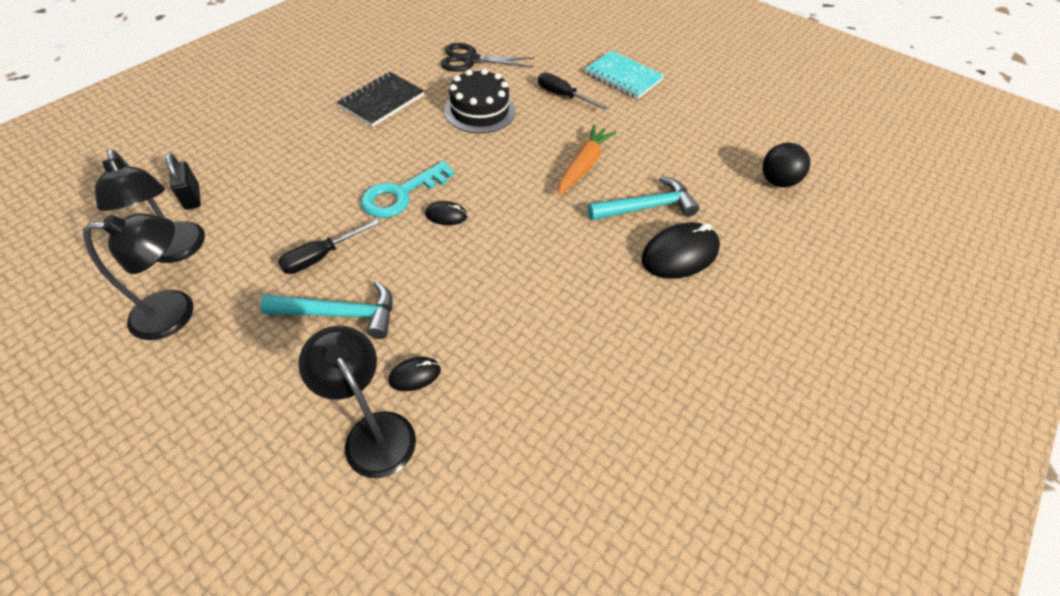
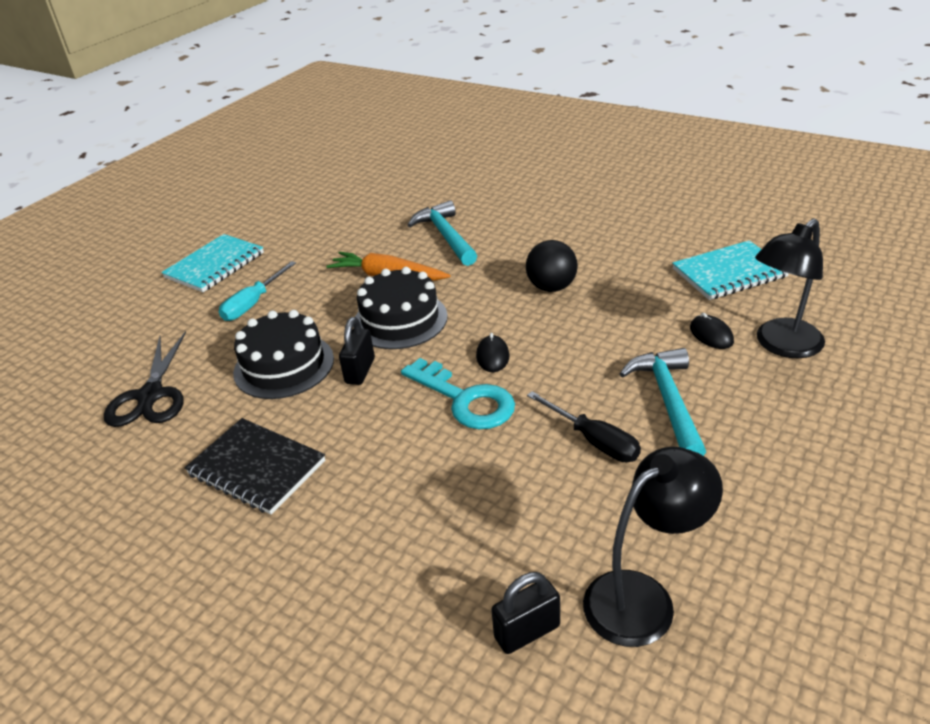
camera: 90 degrees left, 15 degrees down
(176, 312) = (741, 548): black lamp -> none
(458, 145) = (360, 371): none -> black padlock
(516, 168) = (400, 320): none -> black cake
(518, 432) = (729, 273): none -> turquoise notebook
(563, 96) = (253, 303): black screwdriver -> turquoise screwdriver
(679, 254) = (503, 217): black mouse -> none
(777, 181) = (395, 177): black ball -> black ball (551, 287)

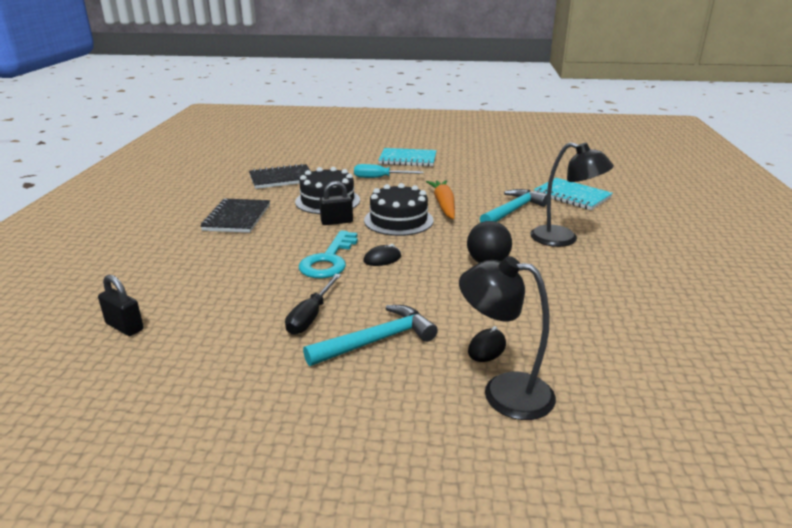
camera: 60 degrees right, 10 degrees down
(150, 396) = (281, 179): black scissors -> black notebook
(643, 597) = (158, 365): black lamp -> black lamp (563, 239)
(729, 273) = (600, 343): turquoise notebook -> turquoise notebook (572, 196)

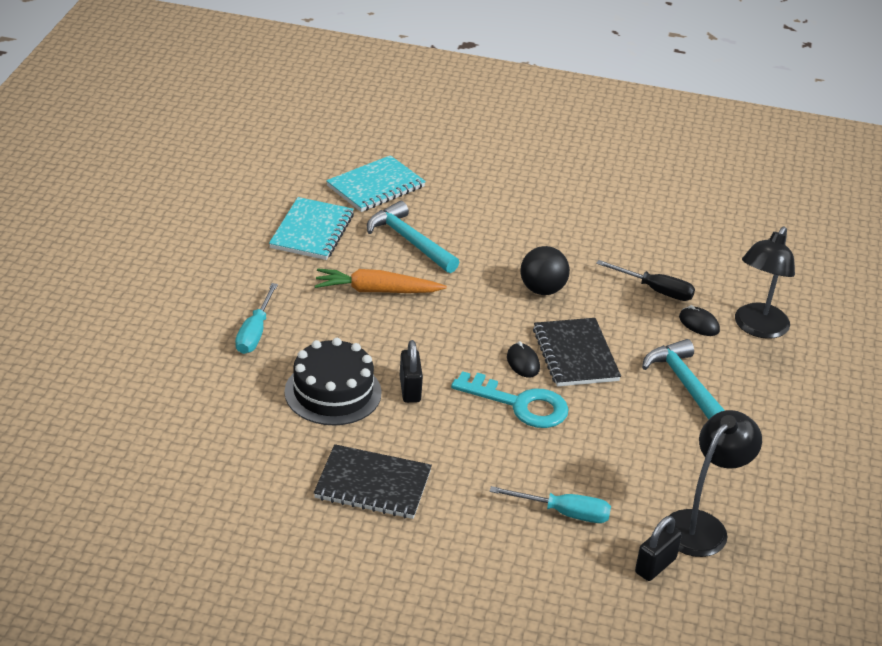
camera: 85 degrees left, 10 degrees up
(199, 283) = (564, 513): none -> turquoise screwdriver
(281, 179) = (220, 436): black notebook -> black notebook (575, 355)
(311, 316) = (642, 425): black screwdriver -> black screwdriver (655, 290)
(398, 220) = (417, 336): black cake -> none
(407, 159) = (179, 293): turquoise notebook -> turquoise notebook (312, 231)
(563, 239) = (495, 226): black lamp -> black lamp (702, 525)

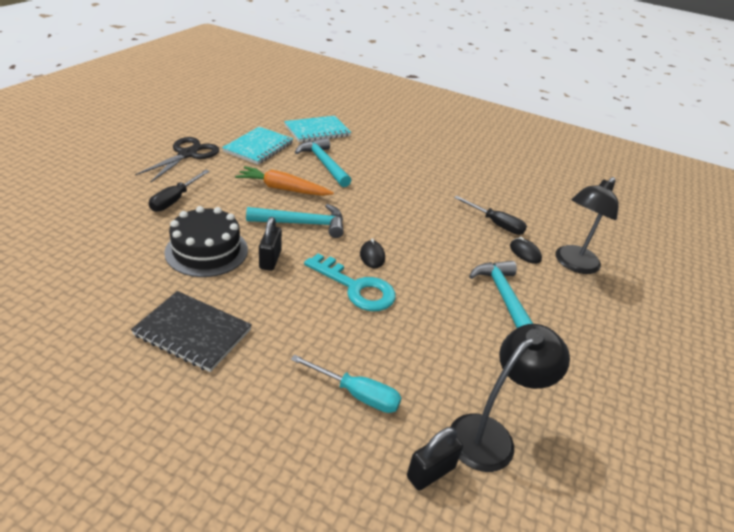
camera: 10 degrees right, 0 degrees up
(227, 262) = (187, 154): none -> black scissors
(255, 333) = (175, 200): turquoise screwdriver -> black screwdriver
(424, 336) = (303, 224): none -> turquoise hammer
(542, 290) = (408, 209): black ball -> none
(575, 355) = (417, 258): black notebook -> none

